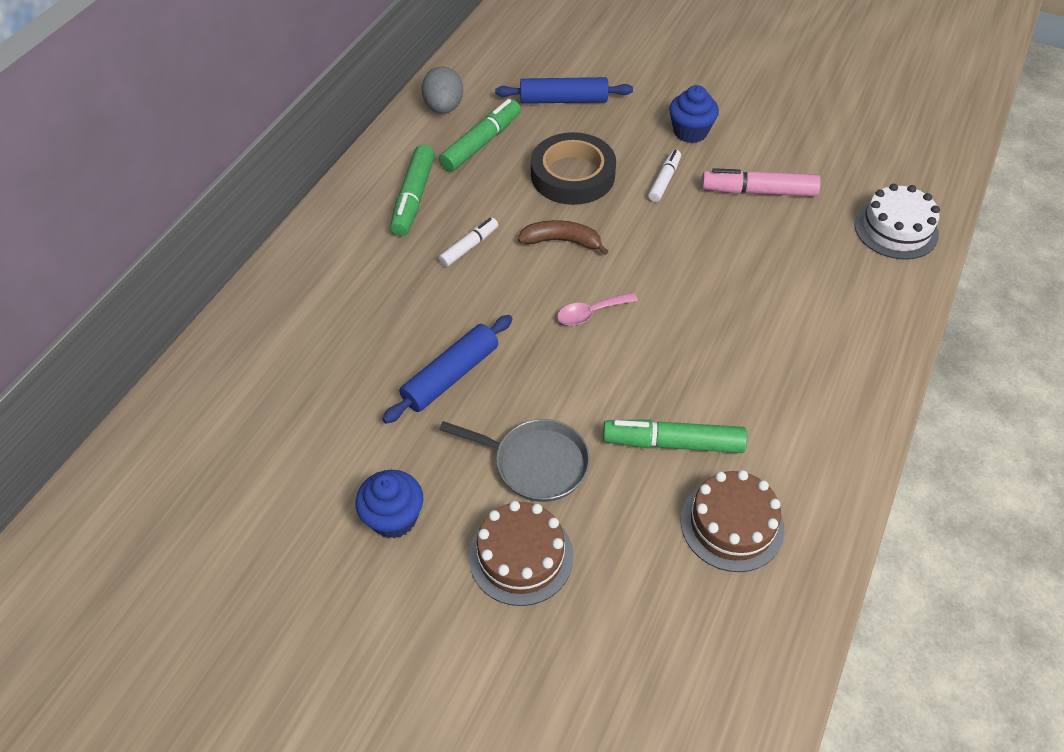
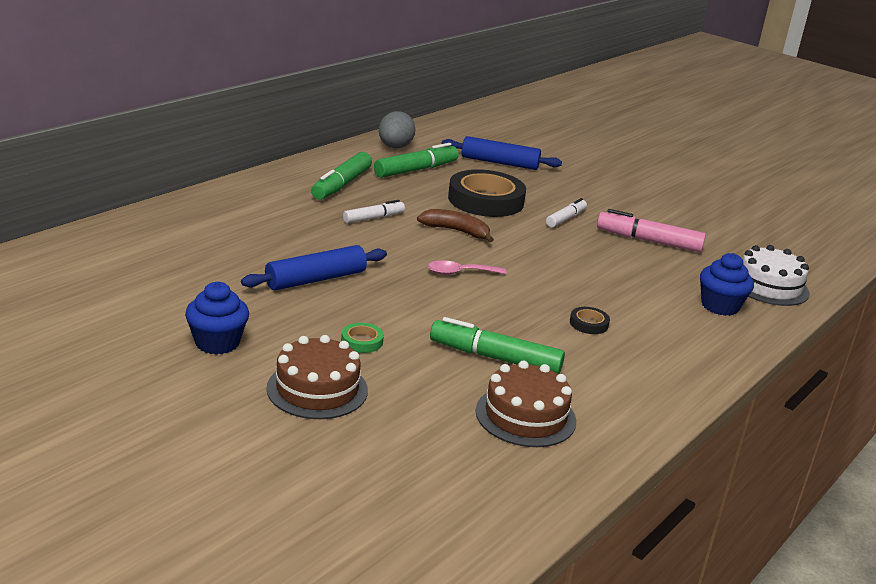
camera: 10 degrees right, 25 degrees down
(535, 463) = (362, 341): grey pan -> green tape
(690, 132) = (603, 199): blue cupcake -> blue cupcake (720, 306)
(744, 354) = (588, 324): none -> black tape

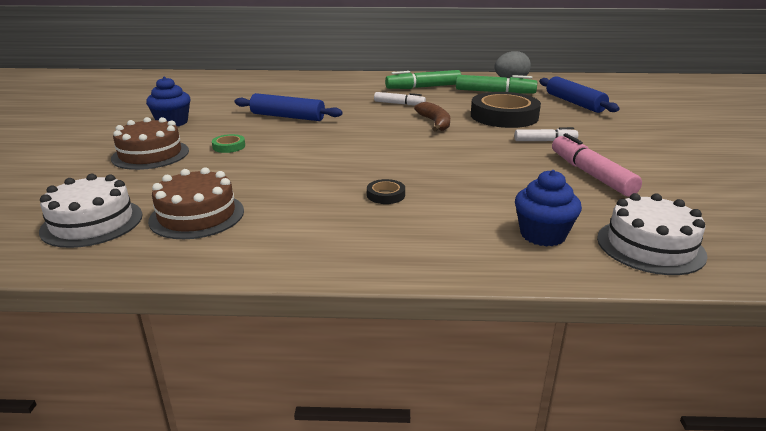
camera: 55 degrees right, 0 degrees up
(460, 273) = (376, 140): pink spoon -> none
(474, 472) = (92, 222): none -> white cake
(495, 358) = (270, 183): green marker -> none

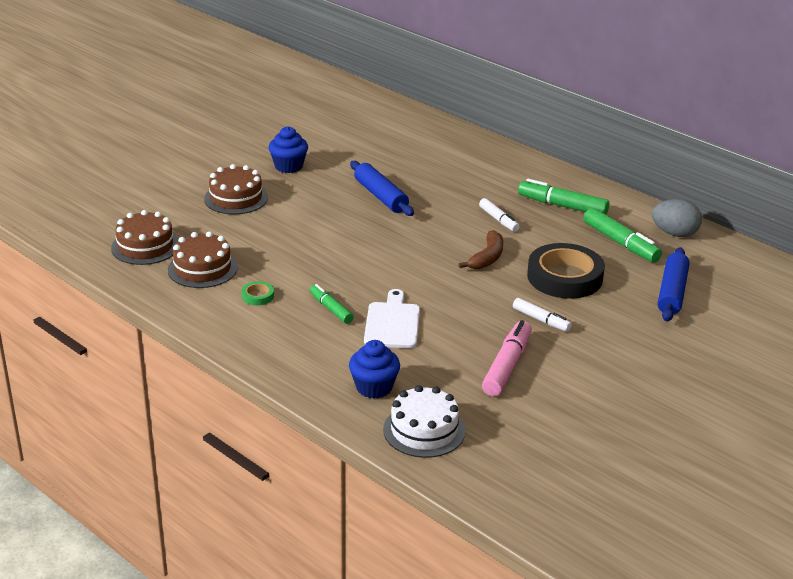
camera: 40 degrees right, 5 degrees up
(92, 222) = (145, 246): white cake -> brown cake
(229, 146) = (294, 213): green tape -> green tape (258, 296)
(386, 195) = (331, 309): black tape -> green marker
(455, 183) = (392, 323): none -> white cutting board

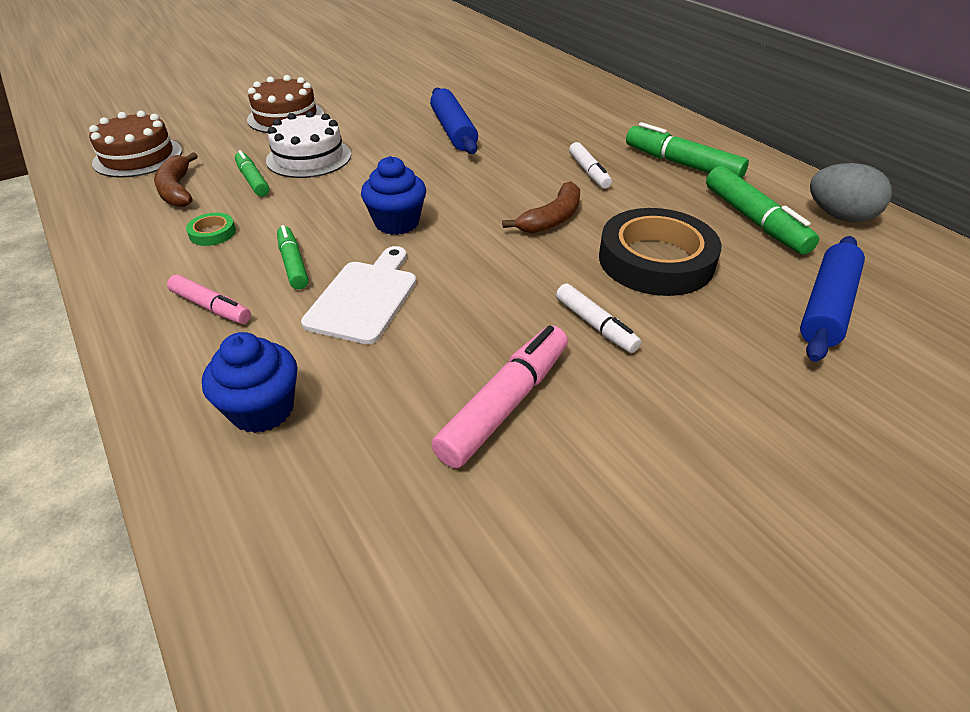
camera: 15 degrees right, 10 degrees up
(202, 268) = (177, 190): brown cake -> brown banana
(254, 255) = (253, 180): none -> green marker
(288, 166) = (369, 92): blue cupcake -> blue cupcake (397, 223)
(298, 341) = (211, 307): none -> pink marker
(424, 430) = (287, 523): white cake -> white cake (309, 157)

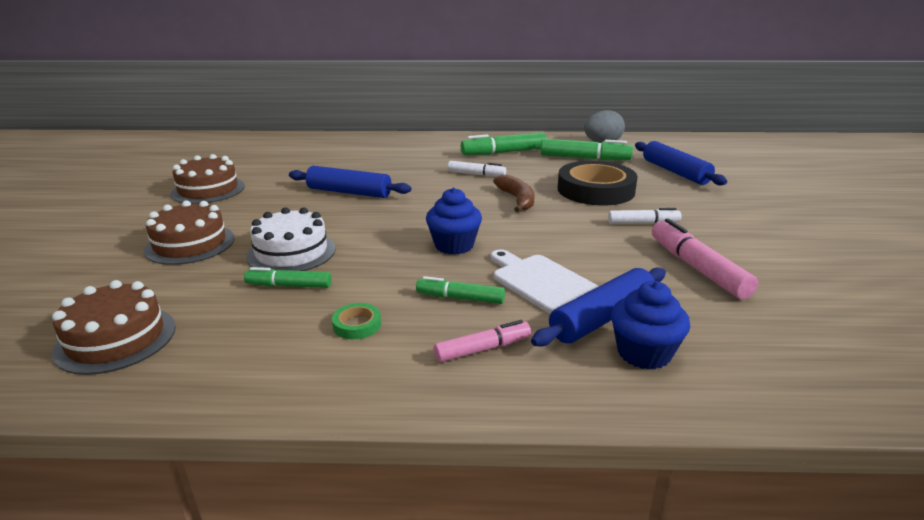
camera: 55 degrees left, 15 degrees down
(177, 190) = (239, 328): brown banana -> none
(317, 361) = (602, 318): none -> blue rolling pin
(385, 80) = (208, 190): none -> brown cake

